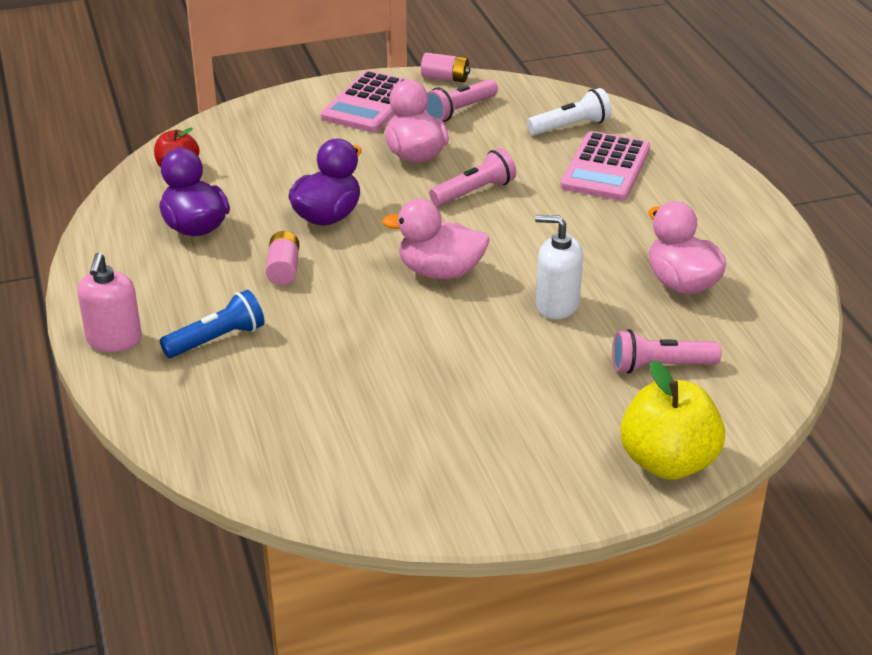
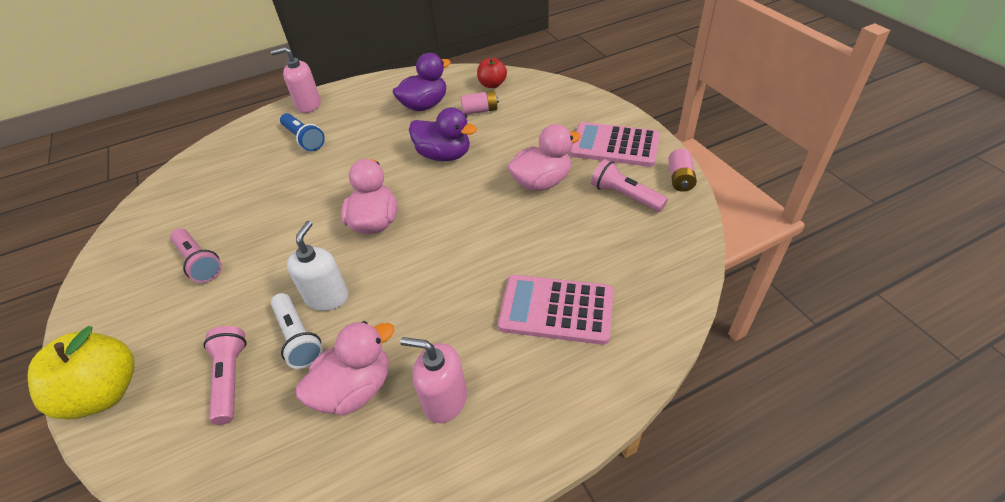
camera: 85 degrees right, 10 degrees up
(283, 269) = (378, 149): pink battery -> pink battery (480, 110)
(474, 192) = (492, 224): pink flashlight -> pink flashlight (199, 262)
(571, 126) = (628, 274): white flashlight -> white flashlight (298, 338)
(698, 234) = (445, 400): none -> pink soap dispenser

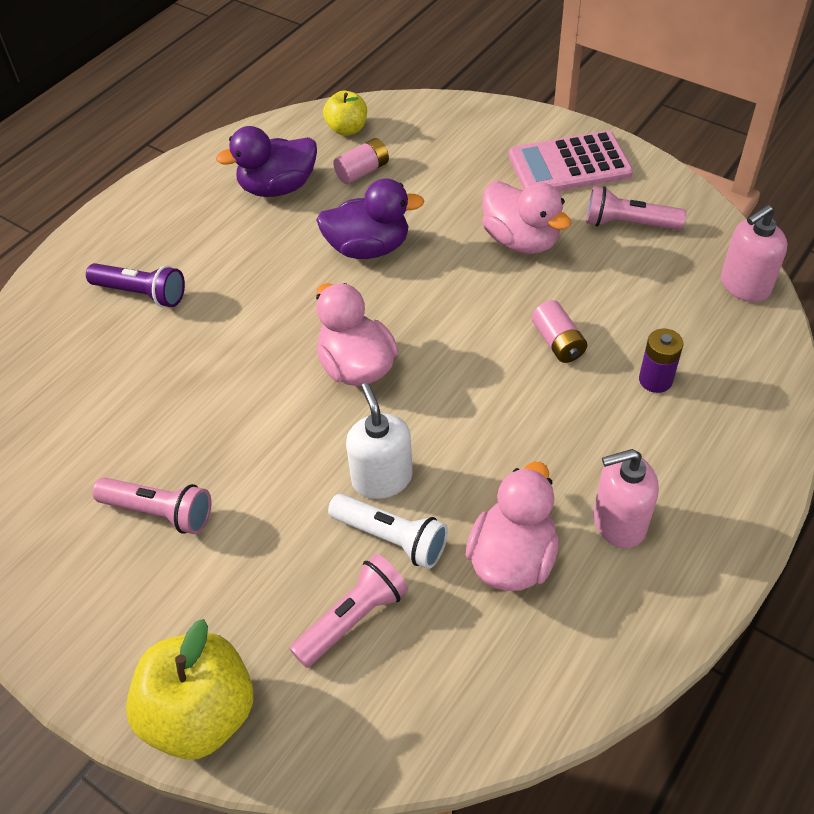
camera: 30 degrees left, 5 degrees up
(231, 379) = (353, 619): pink flashlight -> pink flashlight turned 90 degrees clockwise
(304, 139) = (141, 294): blue flashlight -> purple flashlight
(308, 105) = (96, 241): pink soap dispenser -> pink soap dispenser (744, 286)
(425, 105) = (278, 188): purple duck -> purple duck turned 135 degrees counterclockwise
(492, 84) = (347, 129): red apple -> yellow apple
(542, 182) = (521, 240): pink duck -> pink duck turned 105 degrees clockwise
(556, 309) = (655, 380): pink calculator -> purple battery
(680, 178) = (671, 182): pink battery -> pink battery (557, 342)

